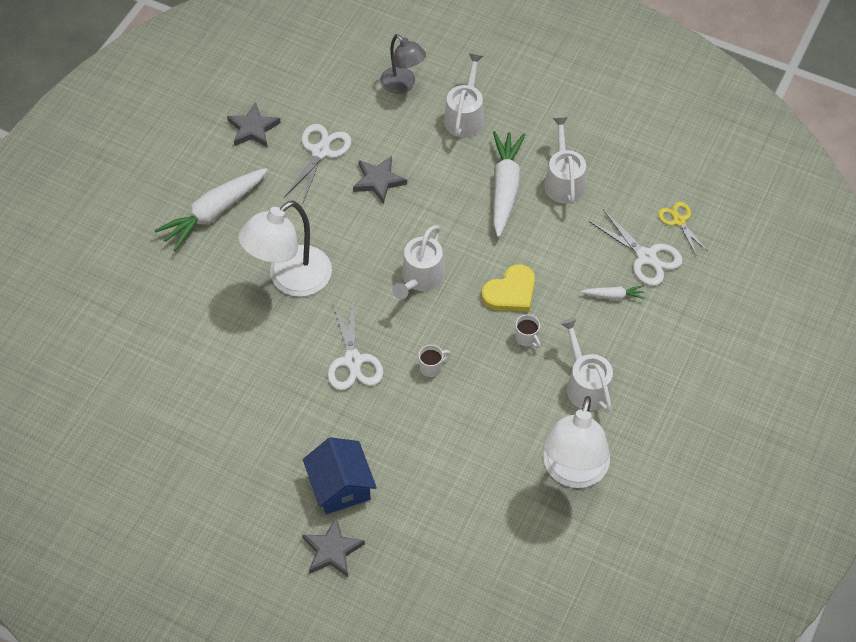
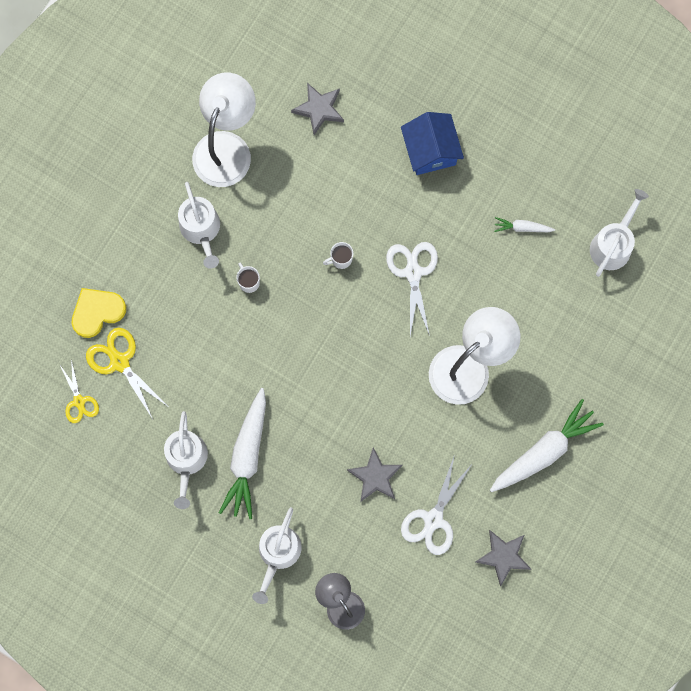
camera: 175 degrees left, 20 degrees up
(332, 550) = (440, 94): grey star -> grey star (319, 109)
(420, 278) = (342, 357): white watering can -> white watering can (613, 244)
(510, 292) = (257, 334): yellow heart -> yellow heart (97, 312)
(613, 296) = (159, 321): white carrot -> white carrot (522, 228)
(646, 257) = (120, 362): white scissors -> yellow scissors

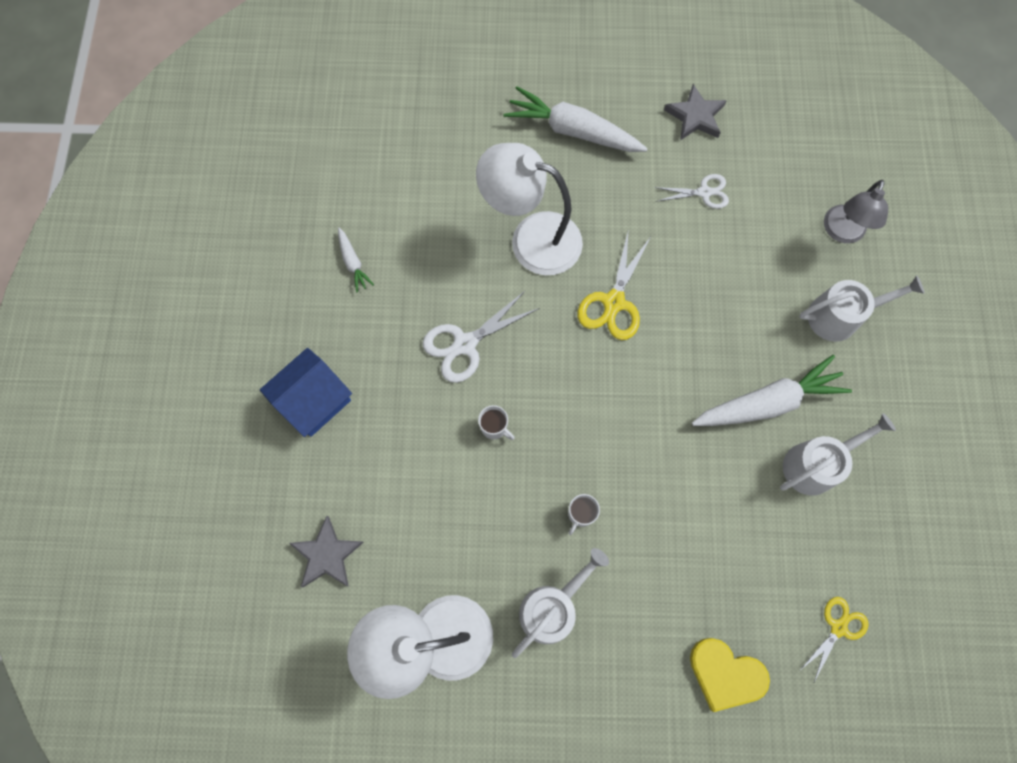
camera: 120 degrees left, 5 degrees down
(120, 362) = (763, 608): yellow scissors -> yellow scissors (614, 302)
(375, 477) = (700, 266): grey star -> none
(433, 519) = (704, 192): white scissors -> white scissors, size x0.65
(613, 244) = (324, 171): white watering can -> none

